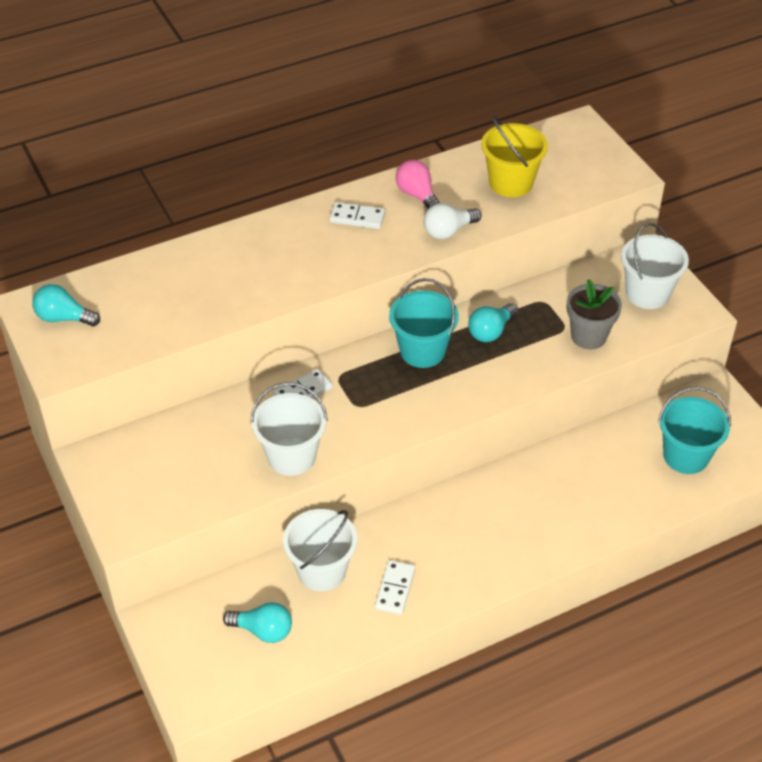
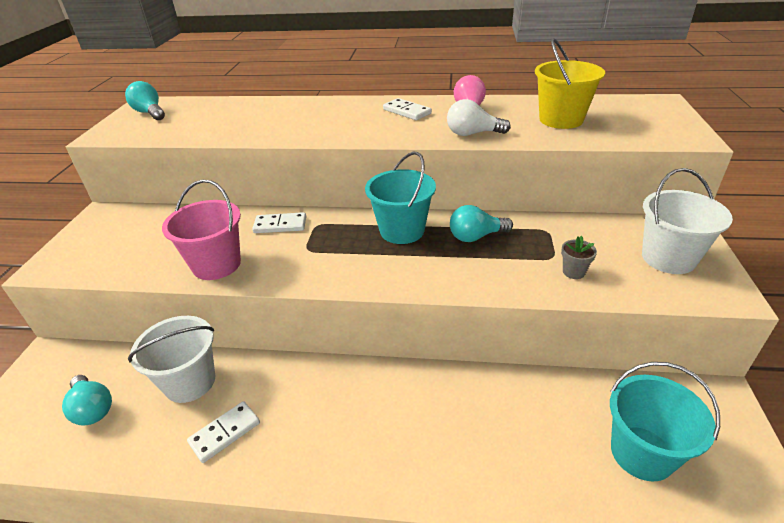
camera: 35 degrees right, 10 degrees down
(291, 456) = (216, 264): white bucket -> pink bucket
(588, 336) = (573, 272): grey flower pot -> grey flower pot, size x0.53

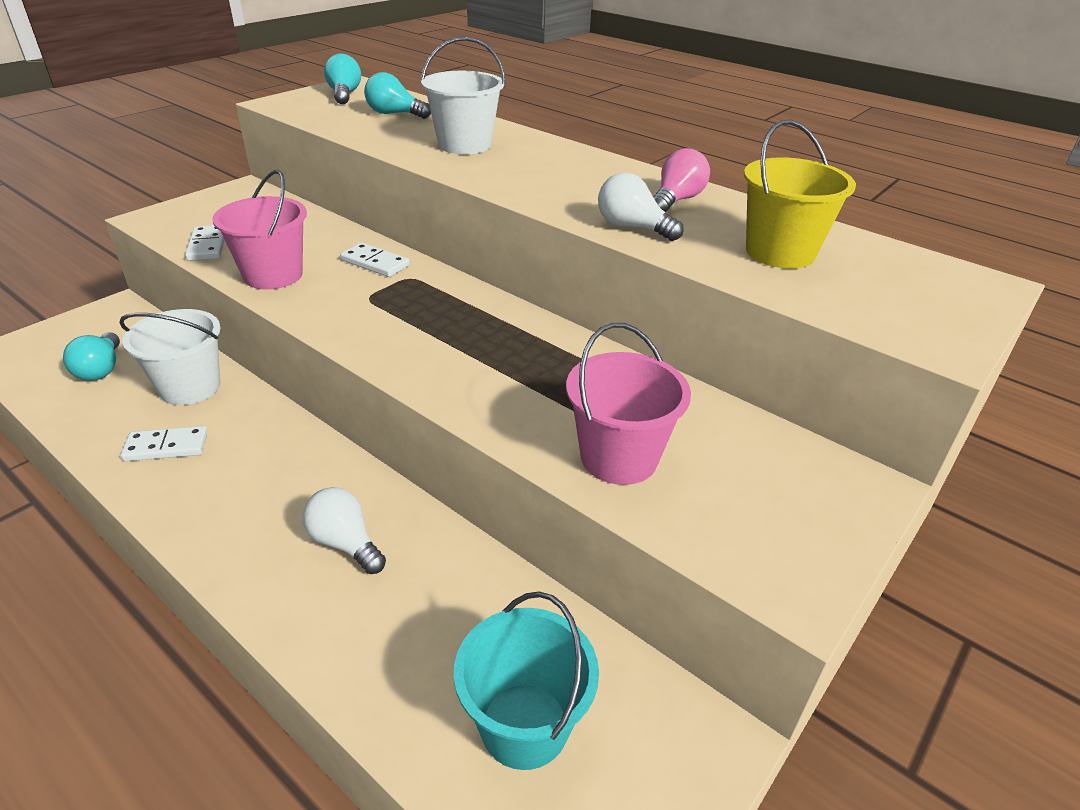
camera: 30 degrees right, 0 degrees up
(402, 230) = (486, 321): turquoise bucket -> none
(407, 111) = (598, 176): white domino -> white domino (207, 246)
(429, 419) = (345, 543): none -> white light bulb
(476, 237) = (559, 364): turquoise light bulb -> turquoise light bulb (394, 114)
(573, 272) = (619, 457): grey flower pot -> pink bucket
(668, 258) = (775, 506): white bucket -> white bucket (464, 145)

